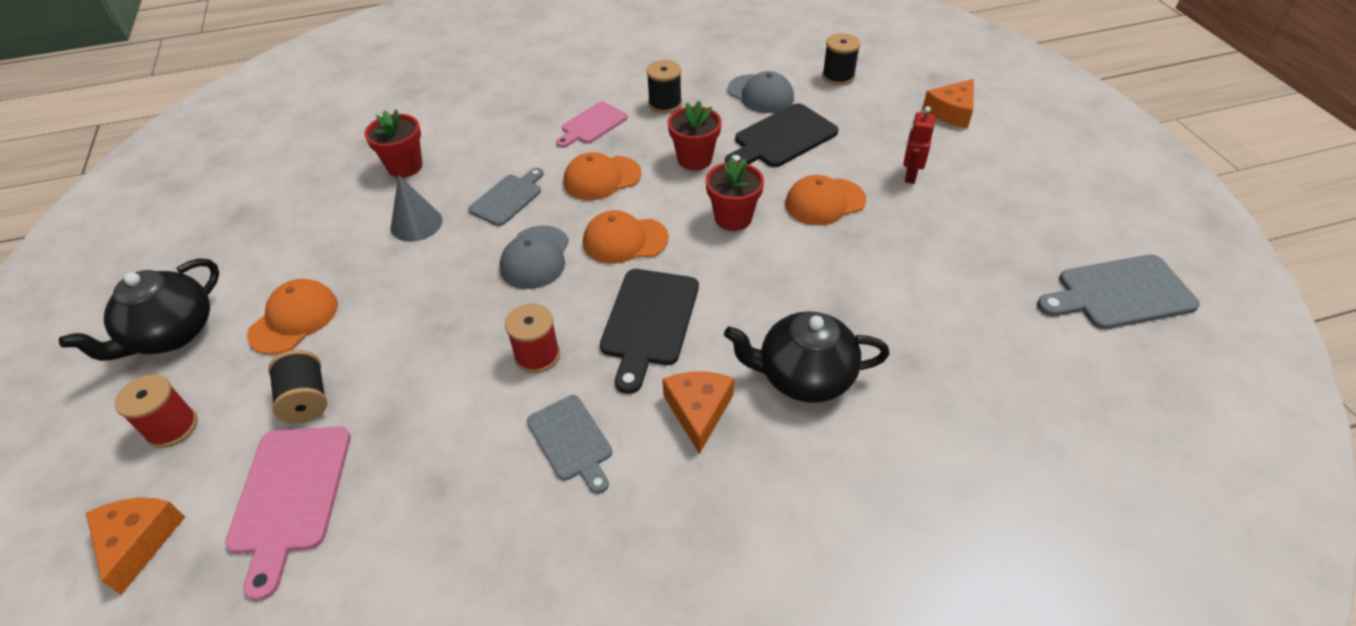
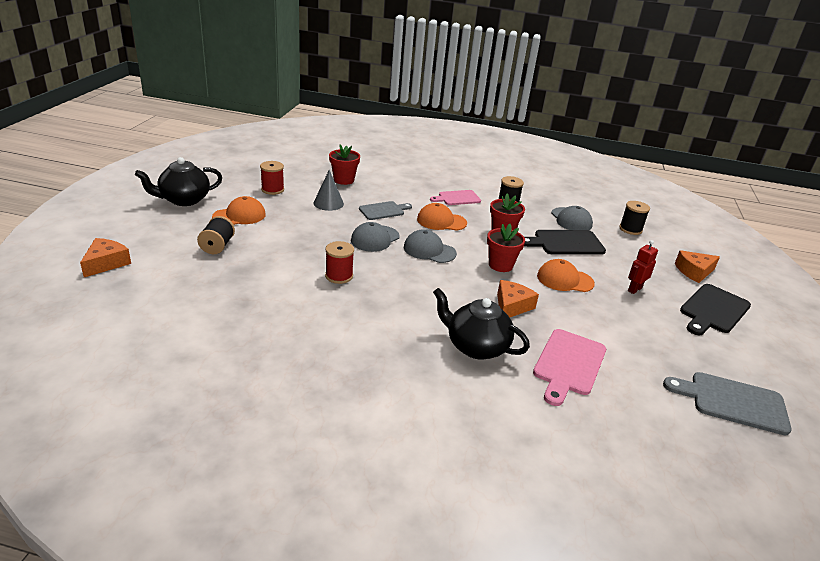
camera: 25 degrees right, 15 degrees down
(172, 427) = (154, 231): red spool -> red spool (272, 189)
(290, 496) = (178, 276): pink cutting board -> pink cutting board (568, 364)
(571, 441) = (323, 315): grey cutting board -> none
(625, 240) = (429, 250): orange cap -> grey cap
(649, 322) = (410, 287): black cutting board -> black cutting board (713, 310)
(698, 411) = (401, 334): orange cheese -> orange cheese (511, 306)

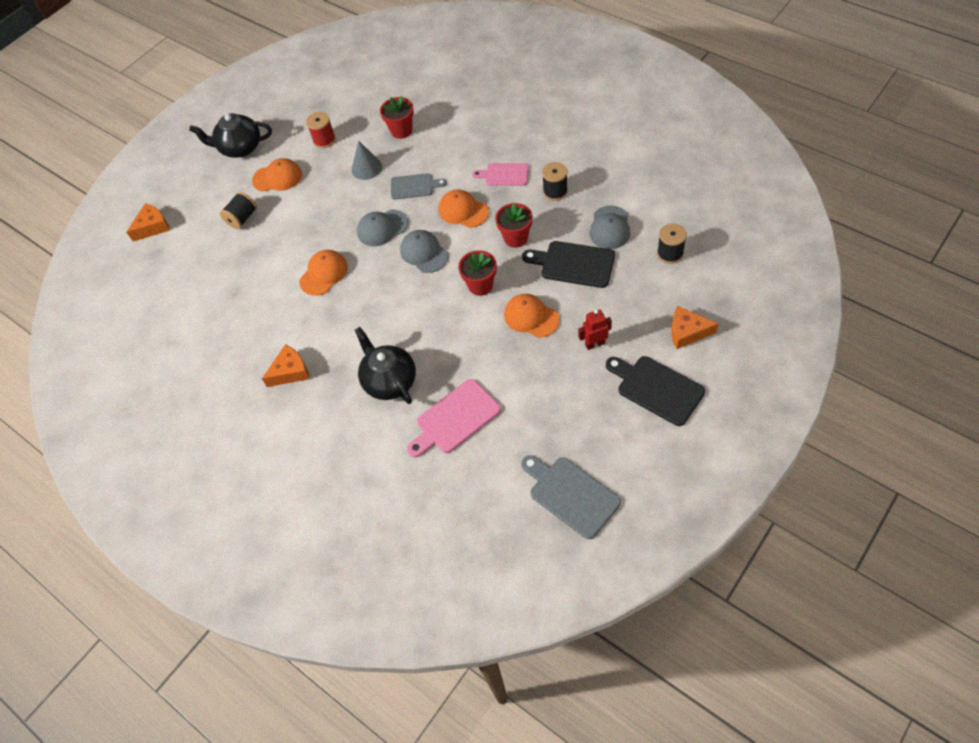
camera: 35 degrees right, 25 degrees up
(339, 276) = (323, 274): red spool -> orange cap
(511, 306) = (453, 341): orange cheese -> orange cheese (290, 371)
(713, 310) = (657, 388): black cutting board -> black cutting board turned 60 degrees clockwise

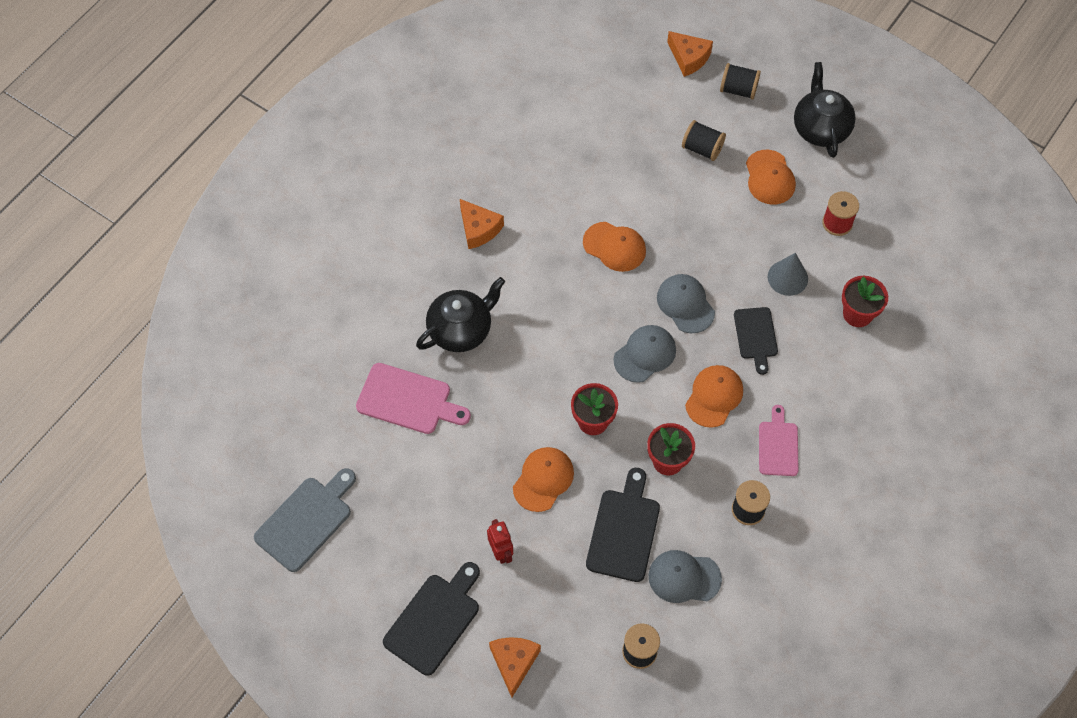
camera: 80 degrees right, 5 degrees up
(192, 196) = (738, 90): none -> black spool
(414, 186) = (756, 336): grey cutting board -> black cutting board
(455, 418) = (408, 400): pink cutting board -> pink cutting board turned 150 degrees clockwise

